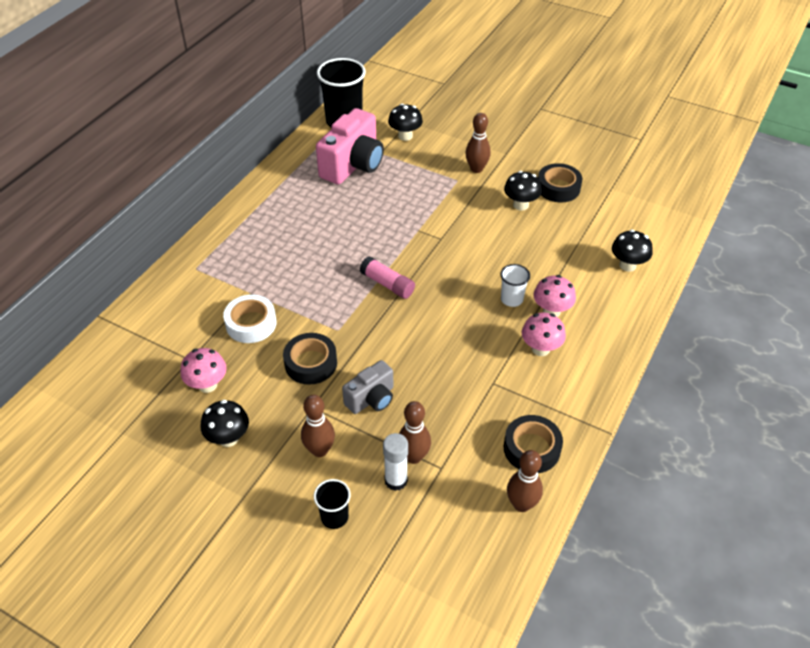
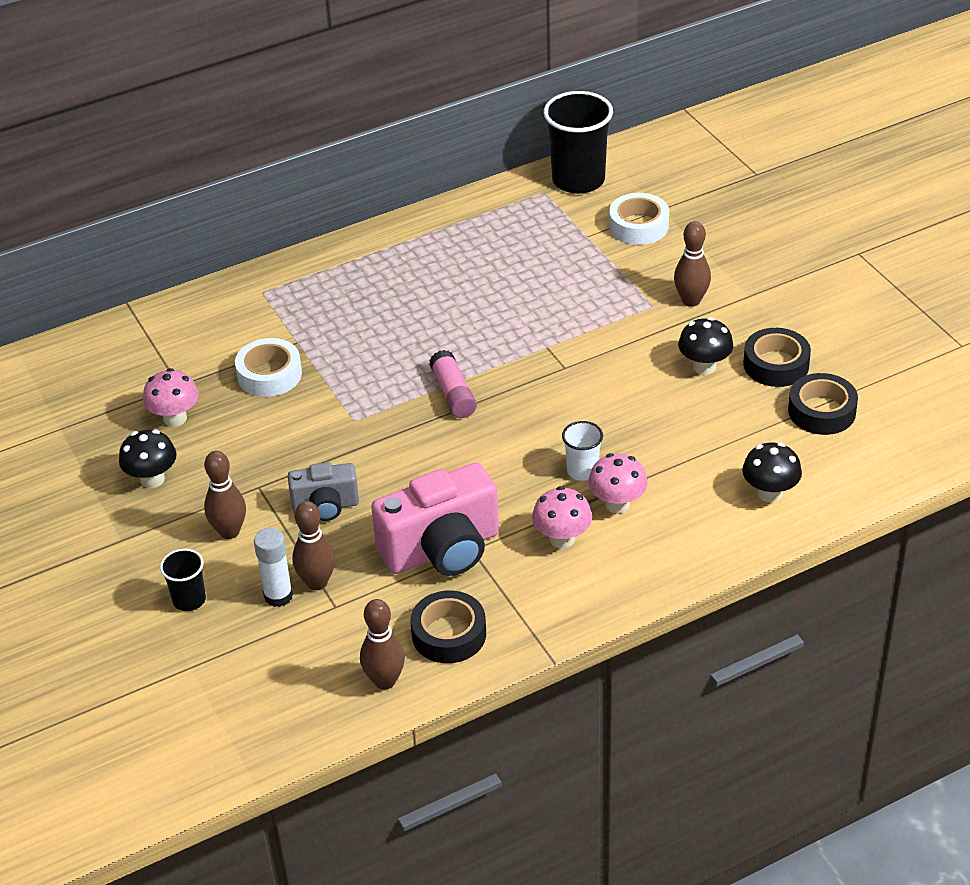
camera: 35 degrees right, 5 degrees down
(311, 363) = (295, 442): black tape -> black tape (821, 411)
(353, 165) = (540, 239): pink camera -> pink camera (442, 549)
(405, 136) = (638, 226): black mushroom -> white tape

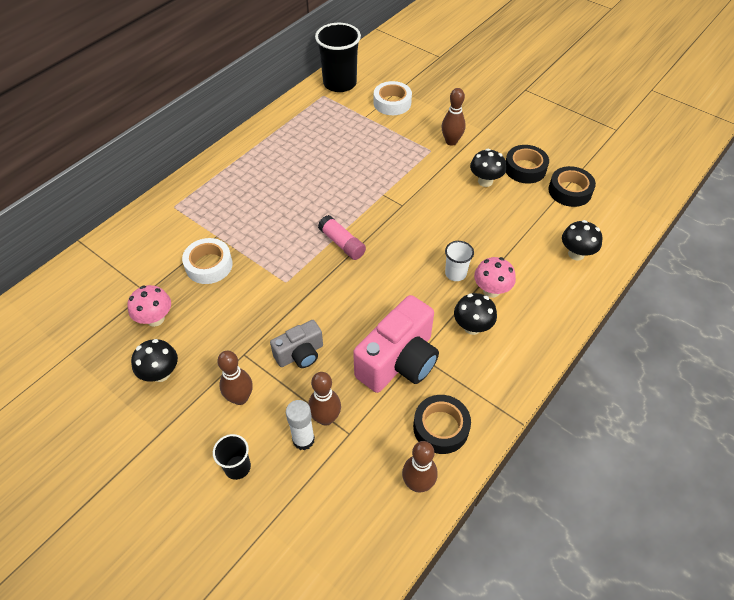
camera: 25 degrees left, 10 degrees up
(562, 539) = (472, 327): pink mushroom -> black mushroom

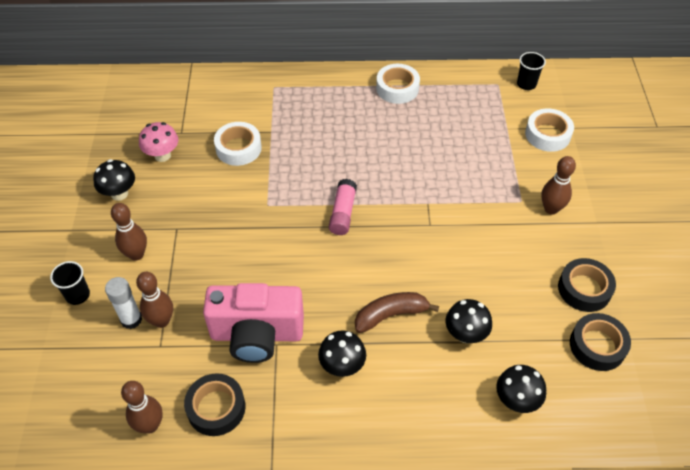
camera: 50 degrees right, 0 degrees up
(264, 143) = (397, 88): none -> white tape
(300, 354) = (206, 263): grey camera -> none
(340, 83) = (526, 84): black cup -> black cup, size x0.51
(455, 273) = (391, 315): white cup -> brown banana
(485, 181) = (529, 267): black mushroom -> black mushroom (465, 334)
(491, 290) = (398, 355): pink mushroom -> none

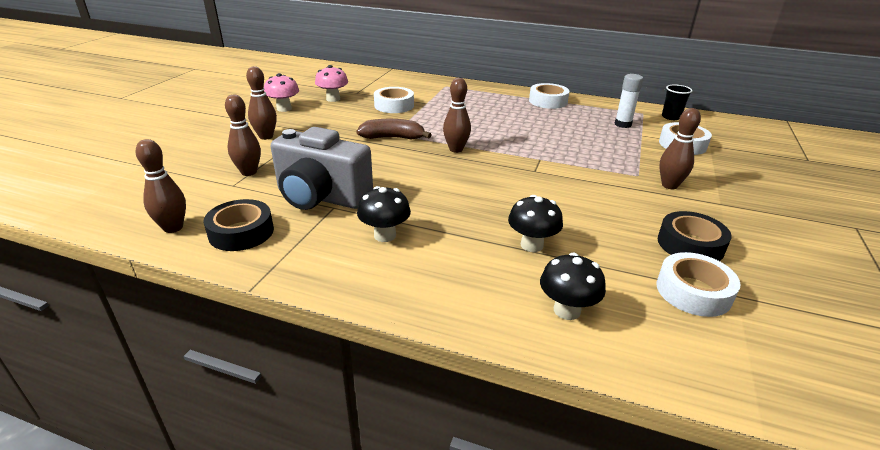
camera: 20 degrees right, 20 degrees down
(77, 295) = (200, 146): black cup -> none
(119, 194) = (284, 109): black mushroom -> pink mushroom
(131, 319) = (226, 166): white glue stick -> white glue stick (623, 124)
(257, 334) = (321, 197): pink camera -> grey camera
(343, 213) = (456, 149): pink glue stick -> brown bowling pin
(391, 315) = (459, 214): brown banana -> brown banana (393, 138)
(597, 346) = (693, 291): black tape -> white tape

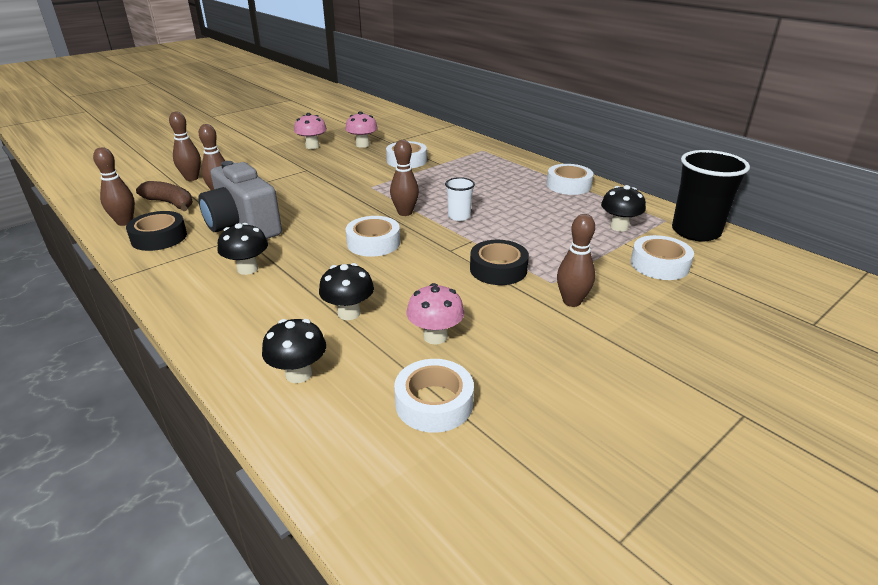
camera: 30 degrees right, 0 degrees up
(266, 136) = (268, 167): brown bowling pin -> brown bowling pin (191, 178)
(393, 138) = (365, 190): brown banana -> brown banana (170, 203)
(466, 181) = (373, 243): none -> white tape
(503, 142) = (459, 216): none -> white cup
(621, 241) = (435, 336): none -> pink mushroom
(623, 124) = (619, 227): white glue stick -> black mushroom
(671, 117) = (695, 232): black cup -> black cup, size x1.98
(690, 245) = (500, 363): black tape -> black tape (498, 269)

